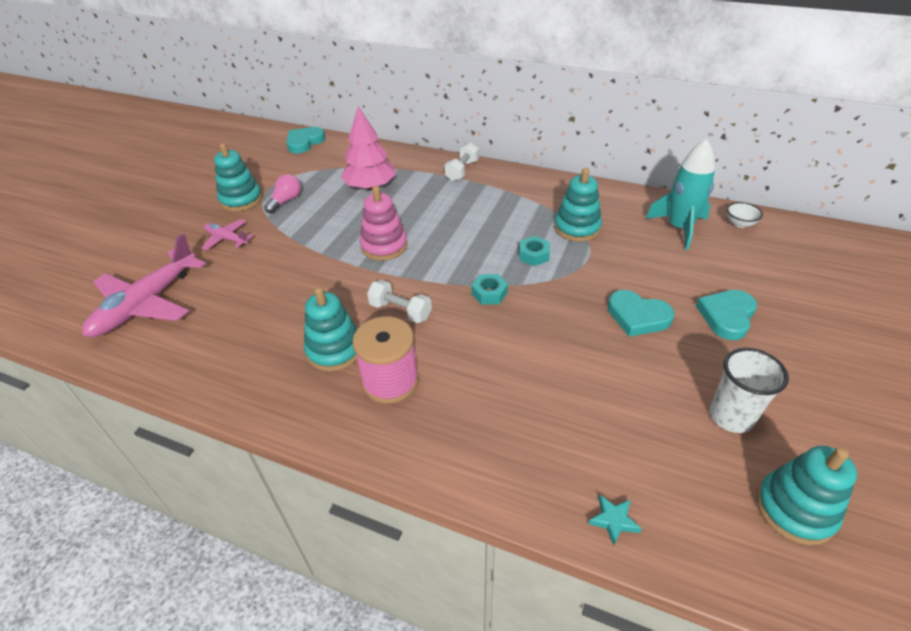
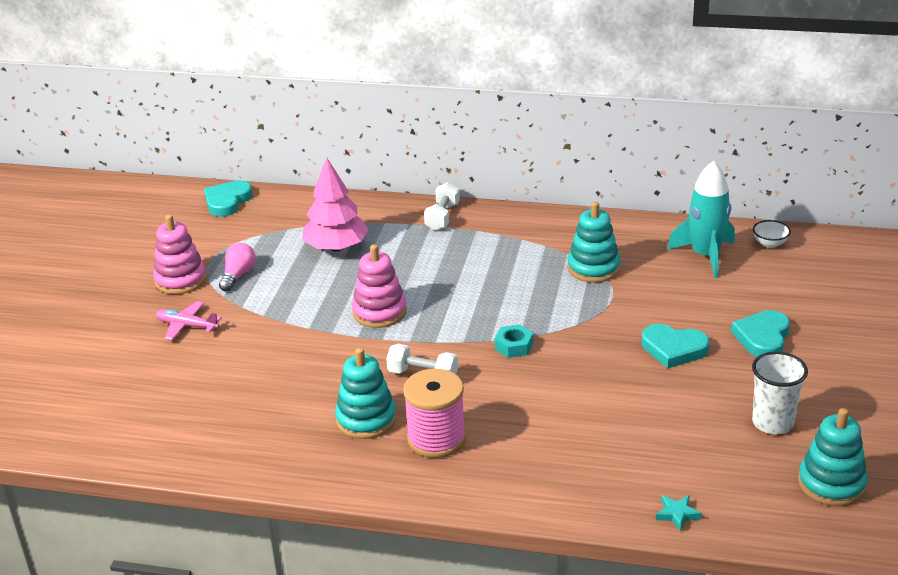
camera: 10 degrees left, 10 degrees down
(146, 304) = (130, 403): pink plane -> none
(241, 200) = (181, 280): turquoise stacking toy -> pink stacking toy
(534, 255) = (552, 302): turquoise nut -> none

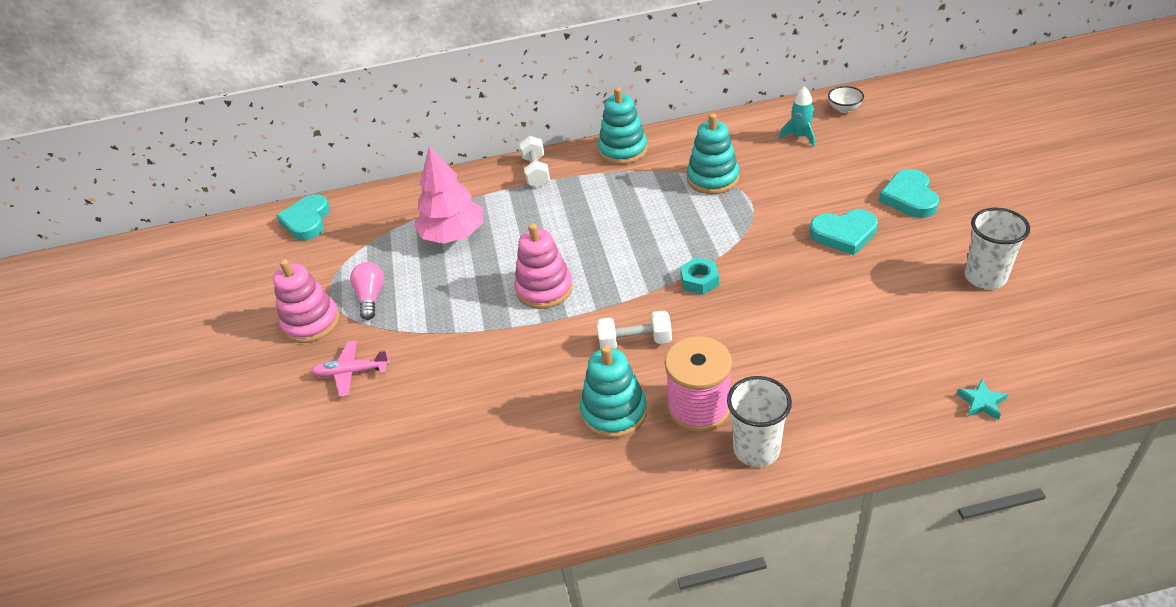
camera: 20 degrees left, 10 degrees up
(458, 483) = (756, 449): none -> white cup
(705, 256) = (800, 136): turquoise rocket -> turquoise rocket, size x0.56
(831, 484) = (1082, 319): turquoise stacking toy -> turquoise stacking toy (623, 150)

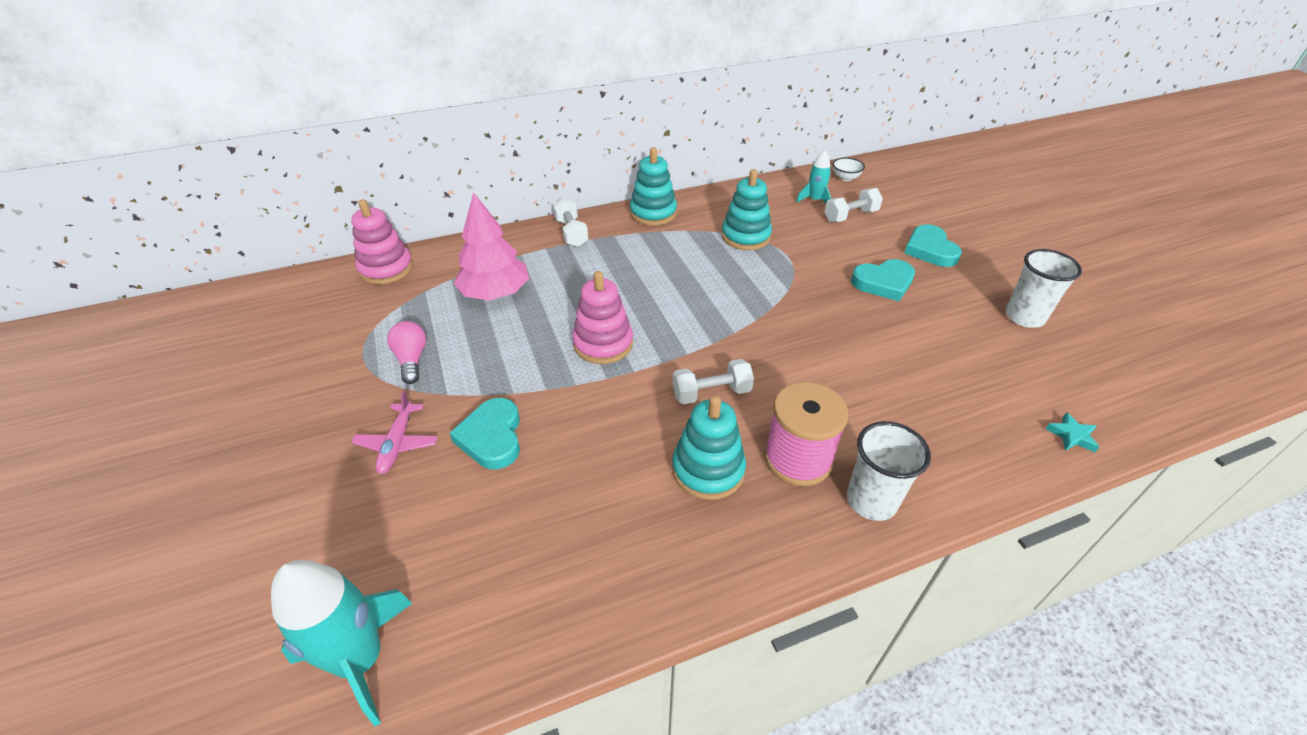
camera: 15 degrees left, 0 degrees up
(307, 221) = (330, 284): turquoise heart -> turquoise heart (492, 437)
(308, 538) = (360, 660): none -> turquoise rocket
(311, 322) = (343, 390): pink stacking toy -> pink stacking toy (386, 269)
(351, 372) = (397, 444): pink plane -> pink plane turned 75 degrees counterclockwise
(699, 280) = (760, 330): turquoise nut -> none
(834, 156) = (850, 216): none -> white dumbbell

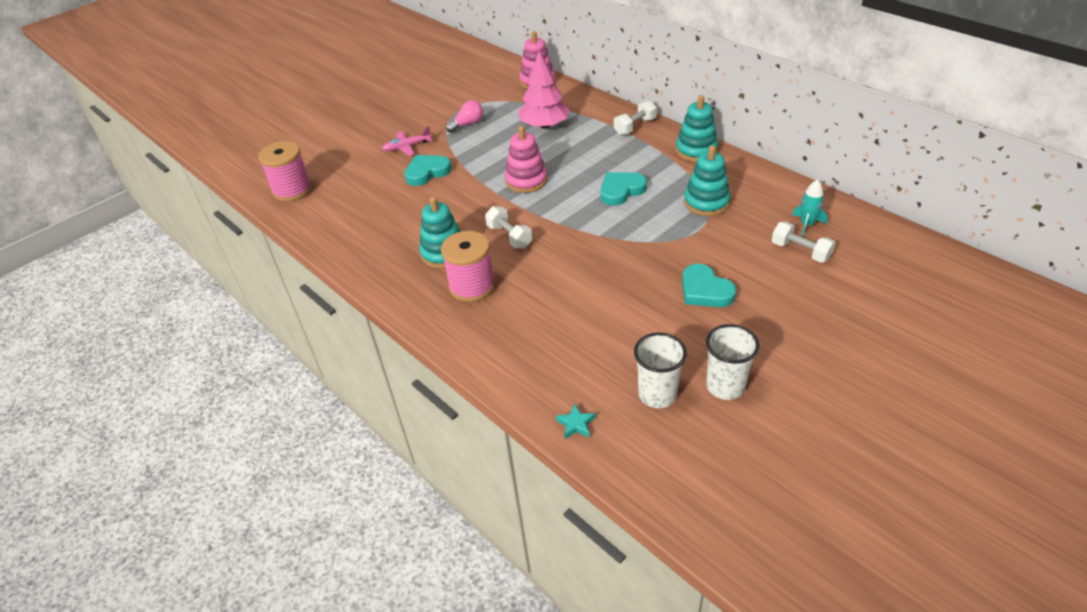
camera: 70 degrees right, 0 degrees up
(360, 660) = (292, 190): turquoise rocket -> pink spool
(845, 178) = (874, 234): white bowl -> none
(871, 501) = (454, 325): white cup -> white cup (657, 394)
(930, 250) = (788, 311): turquoise heart -> turquoise heart (621, 190)

